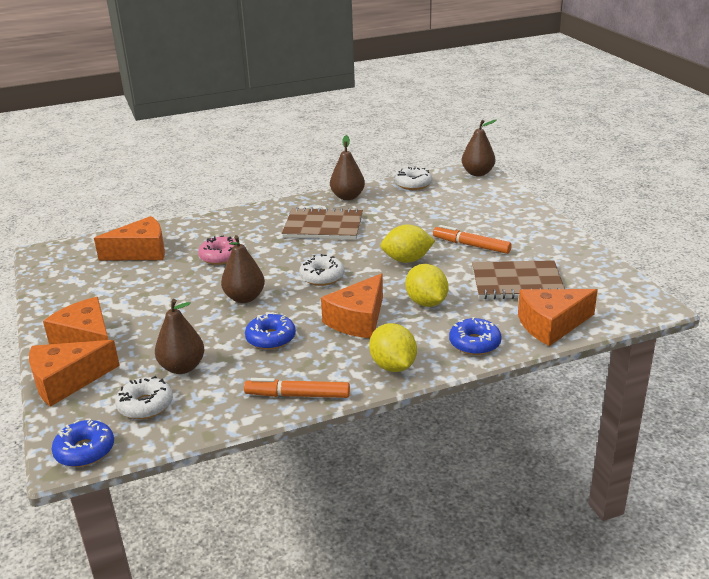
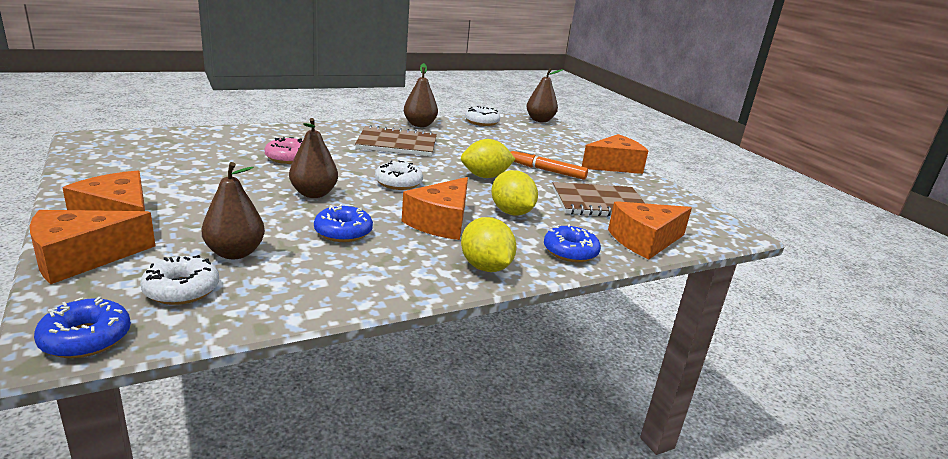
camera: 10 degrees left, 5 degrees down
(141, 252) = (200, 147): orange cheese -> orange cheese (614, 165)
(297, 395) = (376, 290): orange marker -> none

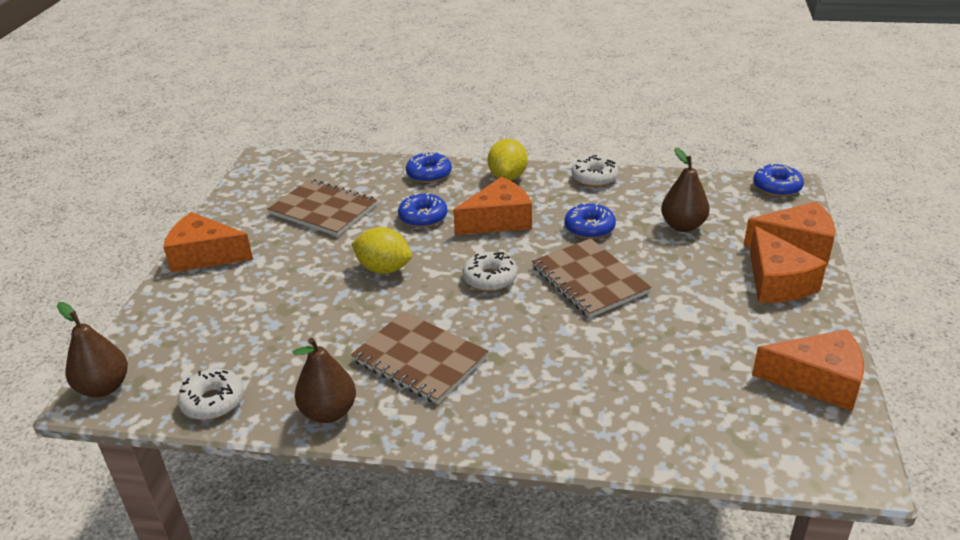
camera: 140 degrees left, 10 degrees up
(182, 290) = (723, 205): white donut -> white donut (594, 178)
(288, 158) = (586, 354): pink donut -> none
(314, 194) = (589, 280): brown pear -> brown notebook
(511, 212) = (423, 217): yellow lemon -> blue donut
(546, 171) = (300, 264): orange marker -> none
(644, 241) = (355, 169): orange cheese -> orange cheese (817, 380)

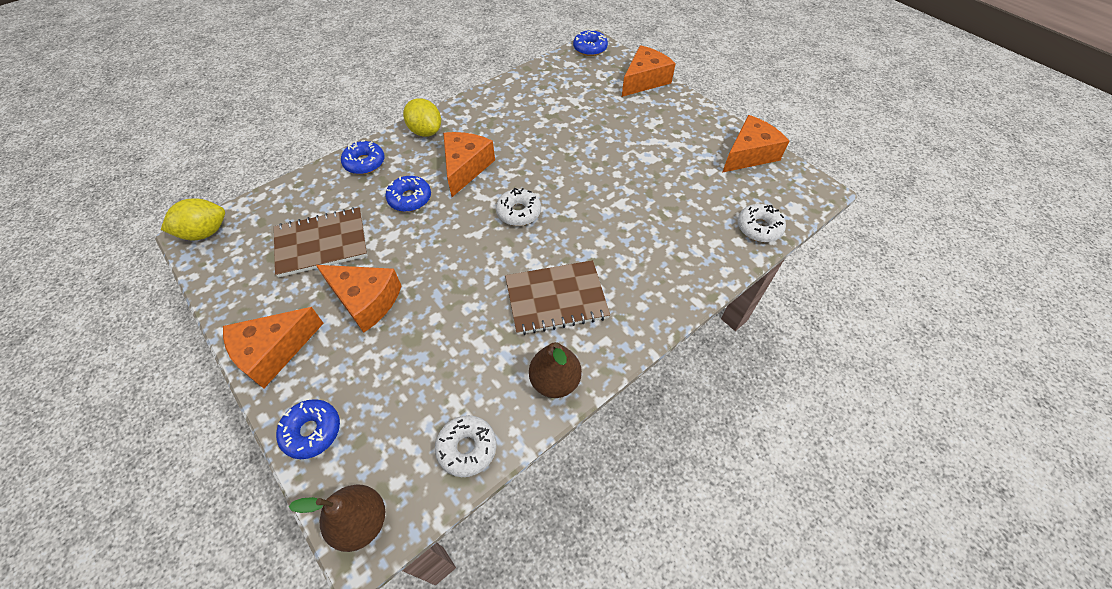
camera: 50 degrees left, 20 degrees up
(384, 269) = (439, 256): yellow lemon -> yellow lemon (205, 232)
(589, 228) = (528, 137): blue donut -> blue donut (312, 431)
(589, 280) = (575, 172): brown notebook -> none
(594, 178) = (483, 100): white donut -> white donut (759, 228)
(683, 226) = (576, 103): brown pear -> none
(777, 282) = (664, 109): orange cheese -> orange cheese (366, 300)

